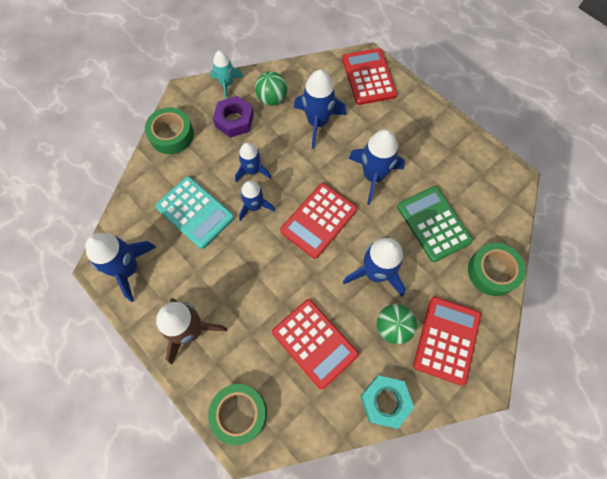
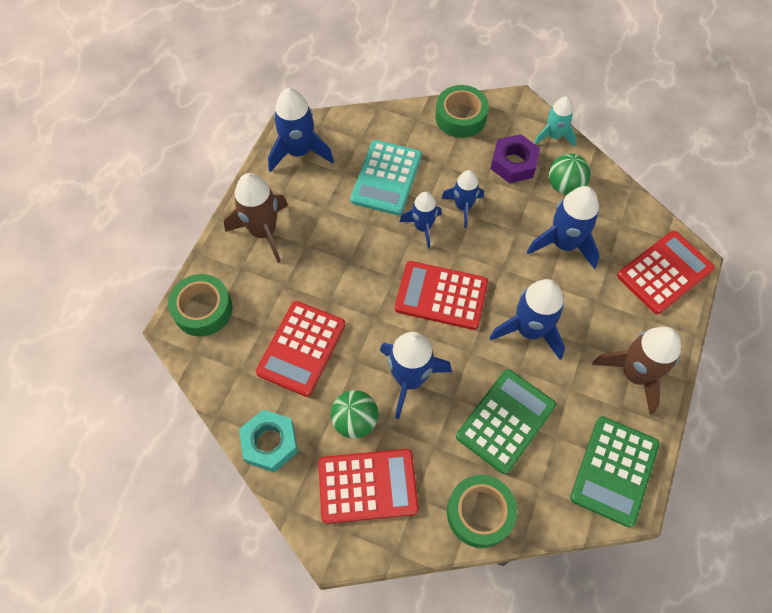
camera: 65 degrees right, 5 degrees down
(432, 131) = (634, 374): none -> brown rocket
(492, 176) = (614, 470): none -> green calculator

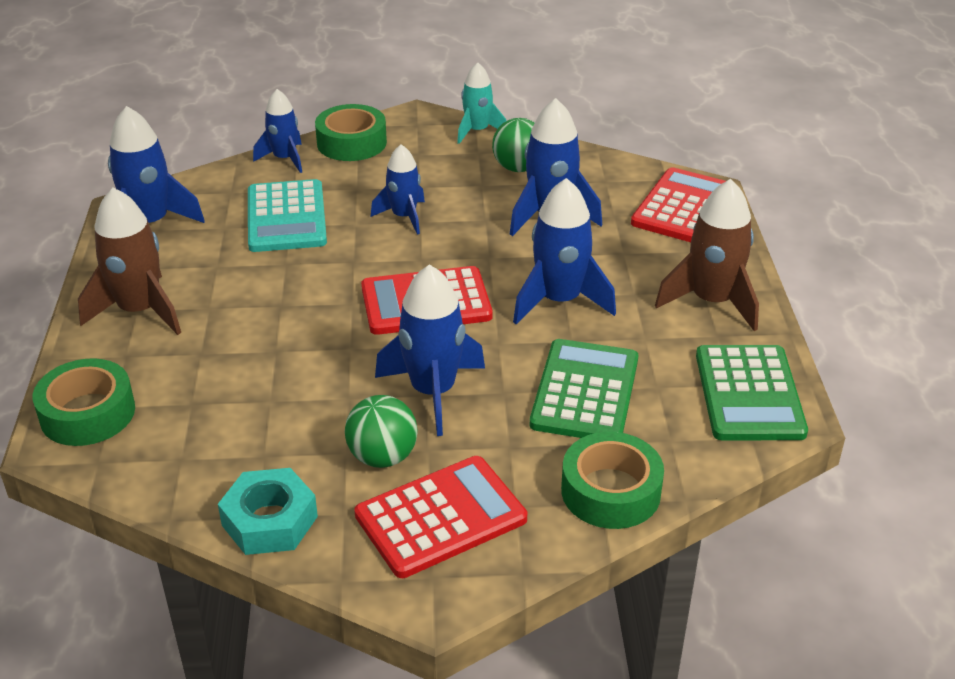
camera: 25 degrees left, 25 degrees down
(301, 348) = (261, 408): red calculator -> none
(423, 227) = (363, 248): blue rocket -> blue rocket (285, 159)
(513, 163) = (443, 165): purple nut -> none

